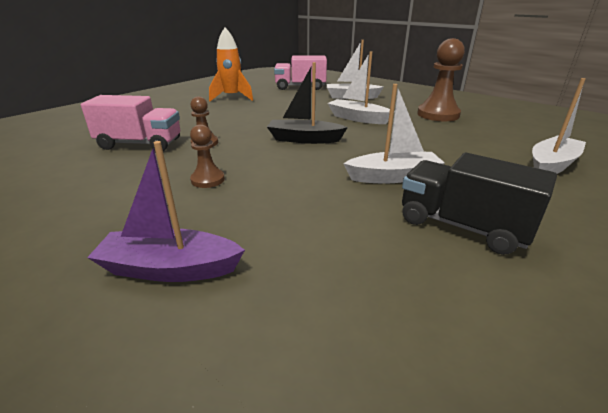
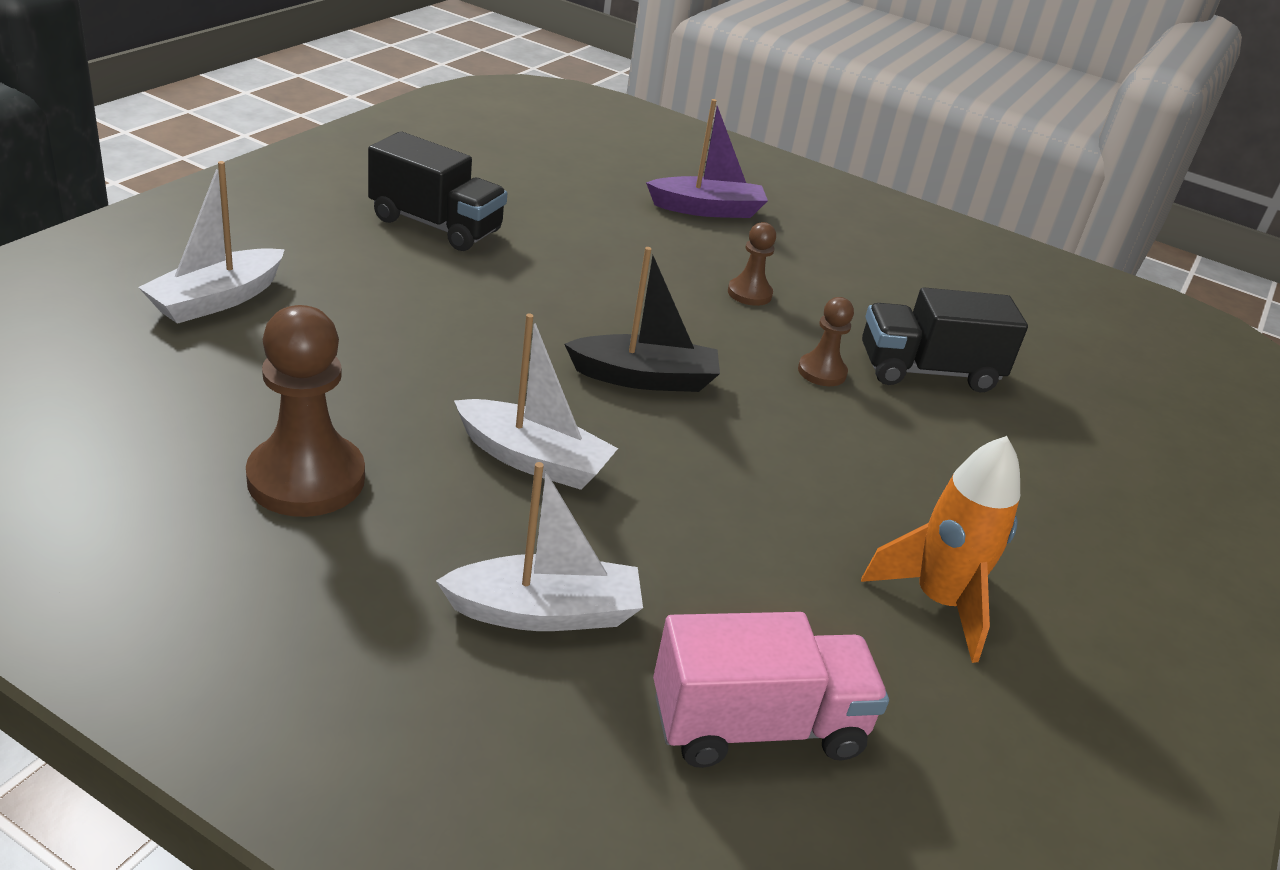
camera: 165 degrees right, 5 degrees up
(140, 144) = (928, 371): pink truck -> black truck
(393, 177) = (492, 288): white boat -> none

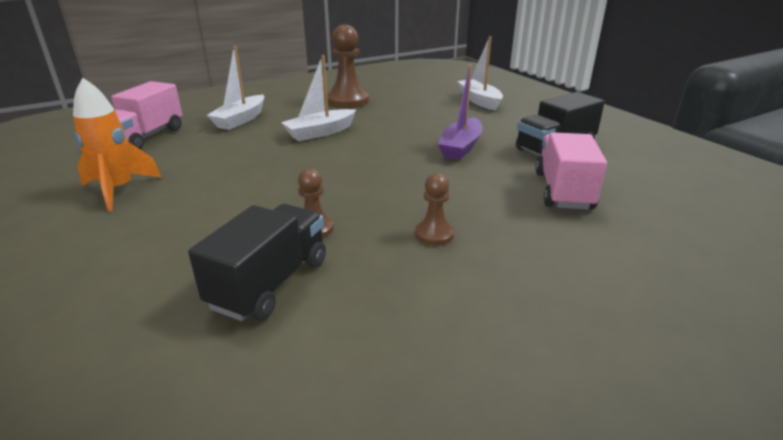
camera: 125 degrees right, 5 degrees down
(573, 222) = (563, 191): none -> pink truck
(644, 378) = (357, 168): black boat -> none
(707, 209) = (600, 263): purple boat -> purple boat (460, 147)

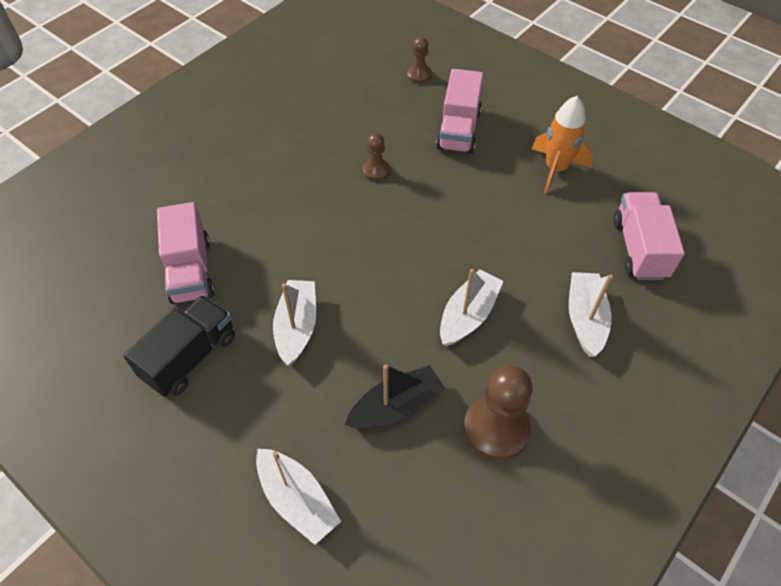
camera: 160 degrees right, 25 degrees up
(162, 249) = (458, 130): none -> pink truck
(270, 283) = (373, 125): black truck -> none
(403, 113) = (396, 406): none -> black boat
(434, 234) = (291, 187): brown pawn -> brown pawn (419, 75)
(460, 147) = (297, 327): purple boat -> white boat

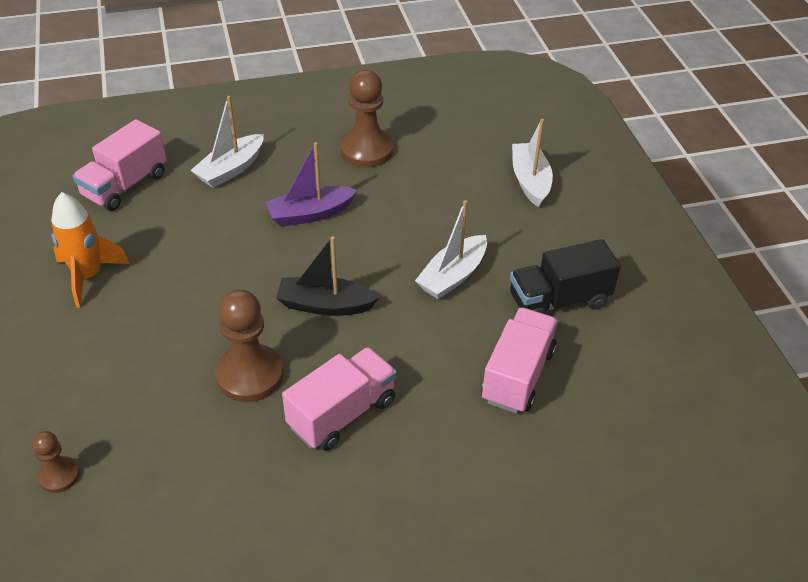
camera: 145 degrees left, 10 degrees down
(376, 171) = (250, 375): brown pawn -> brown pawn, size x1.86
(396, 406) = (421, 192): black boat -> black boat (325, 305)
(458, 130) = (115, 370): pink truck -> pink truck (342, 413)
(468, 315) = (310, 214): white boat -> purple boat

